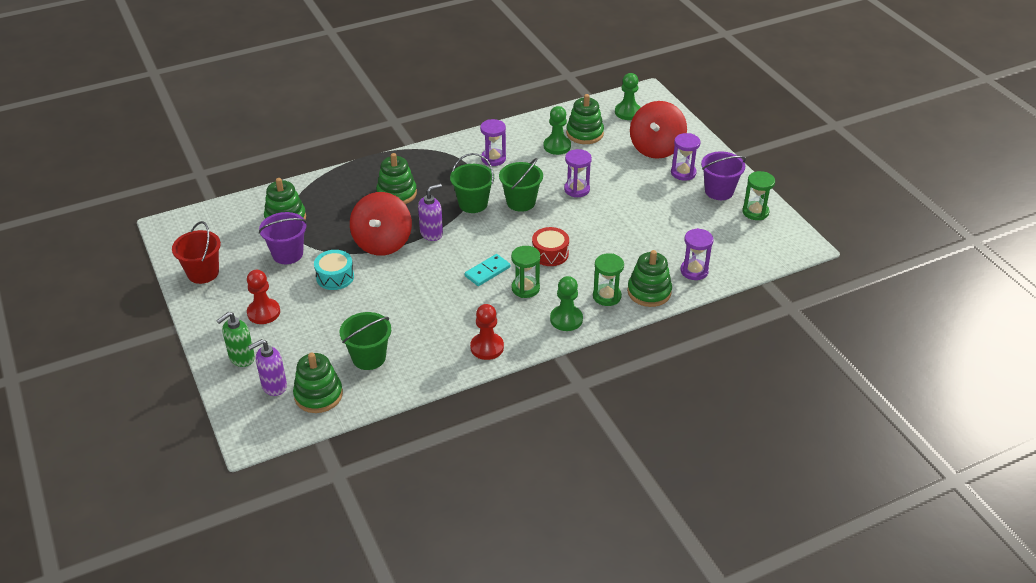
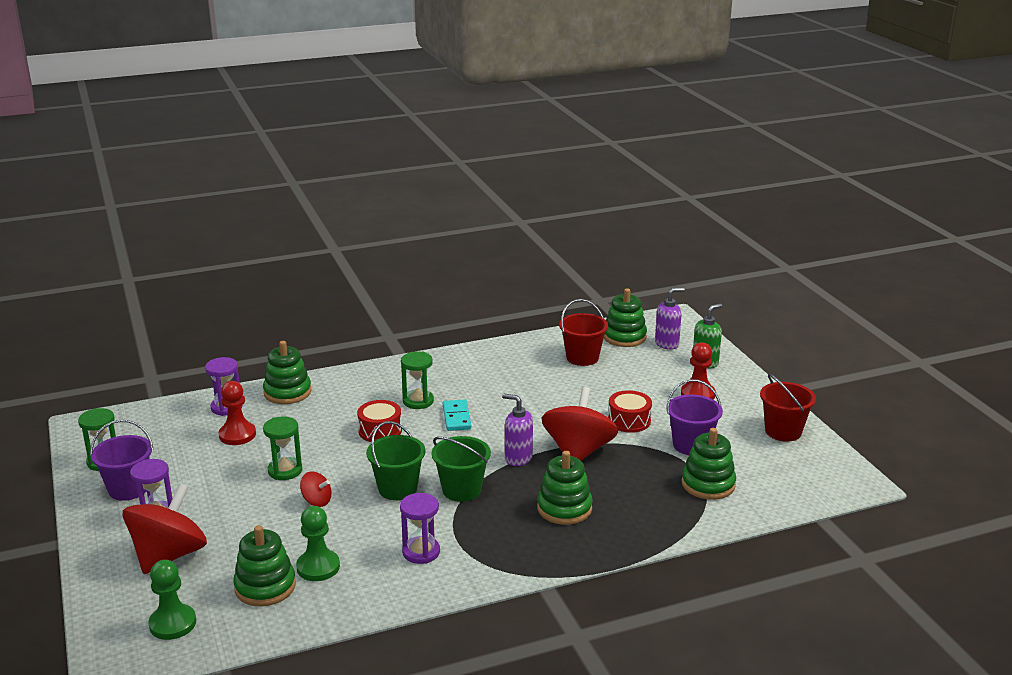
camera: 175 degrees left, 15 degrees down
(335, 277) = (629, 421): turquoise drum -> red drum
(369, 357) = (582, 358): green bucket -> red bucket
(431, 233) = (518, 458): purple soap dispenser -> purple soap dispenser turned 60 degrees clockwise
(487, 272) = (456, 417): turquoise domino -> turquoise domino turned 60 degrees counterclockwise
(487, 347) = (468, 359): red pawn -> red pawn (237, 435)
(566, 319) = (384, 375): green pawn -> none
(577, 189) = (316, 501): purple hourglass -> red spinning top
(607, 296) = (334, 391): green hourglass -> green hourglass (285, 471)

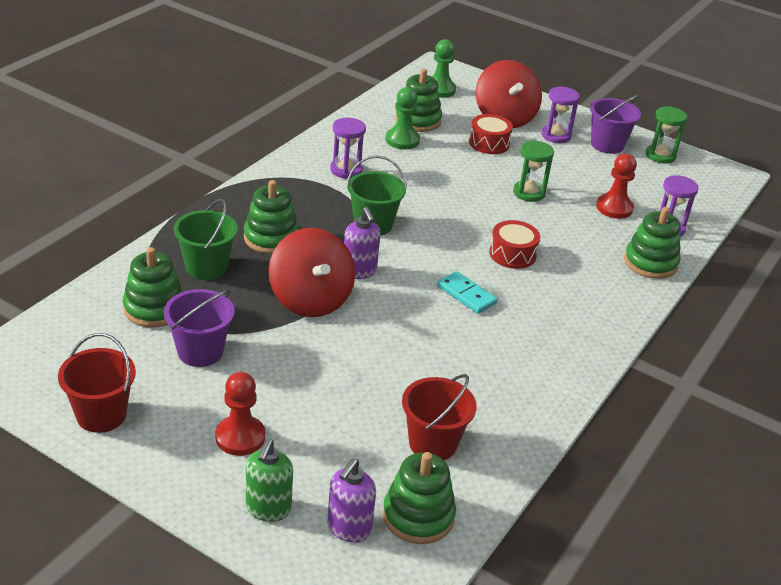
camera: 140 degrees right, 10 degrees up
(316, 501) = (469, 179): red spinning top -> none
(397, 489) = (424, 208): green bucket -> green bucket (206, 267)
(418, 401) = (526, 300): green hourglass -> none
(518, 458) = (359, 271): purple soap dispenser -> purple soap dispenser turned 75 degrees clockwise
(629, 421) = (291, 360): red drum -> red drum (489, 143)

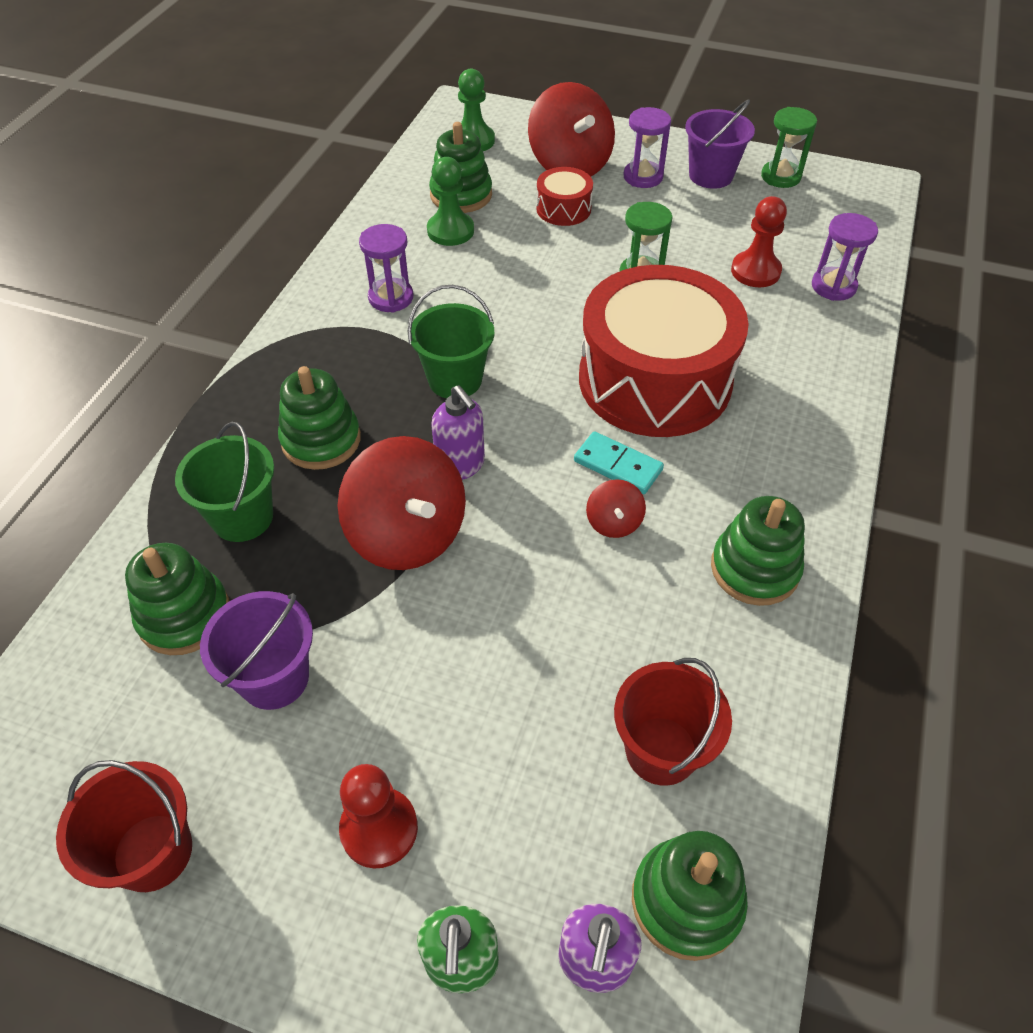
camera: 10 degrees left, 15 degrees up
(450, 324) = (613, 522): none -> red spinning top
(512, 254) = (654, 380): red drum -> red drum, size x2.34
(650, 263) = (832, 347): green stacking toy -> green stacking toy (754, 569)

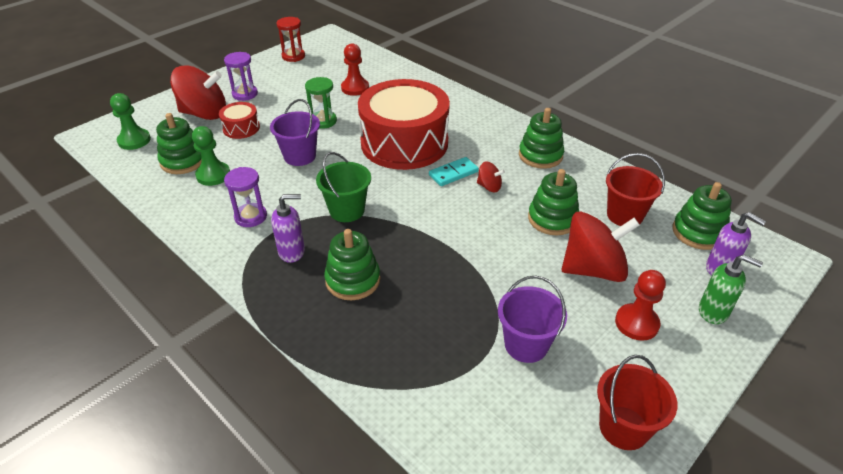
camera: 65 degrees left, 10 degrees down
(184, 615) = (458, 380): green stacking toy -> green stacking toy (552, 219)
(242, 517) = (393, 333): green bucket -> none
(408, 534) = (452, 262): red spinning top -> red spinning top (593, 269)
(461, 465) = (415, 227): purple soap dispenser -> purple soap dispenser (292, 252)
(711, 175) = (269, 74): purple bucket -> purple bucket (300, 156)
(780, 177) = (293, 56): green hourglass -> red hourglass
(833, 286) = (386, 72): purple hourglass -> none

